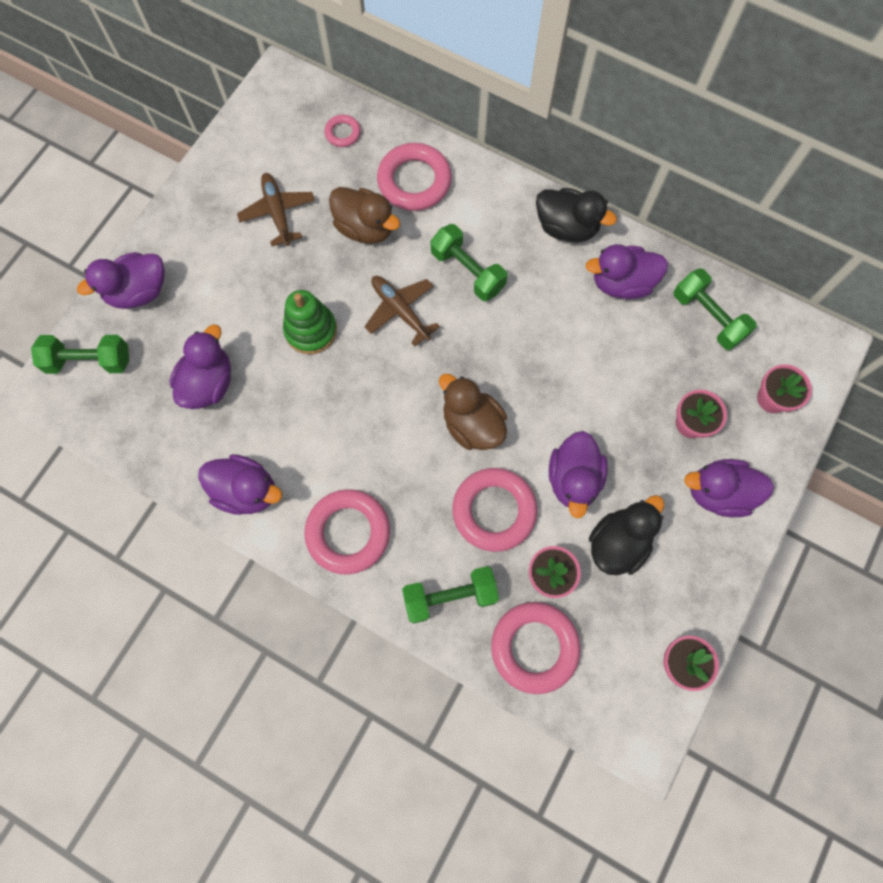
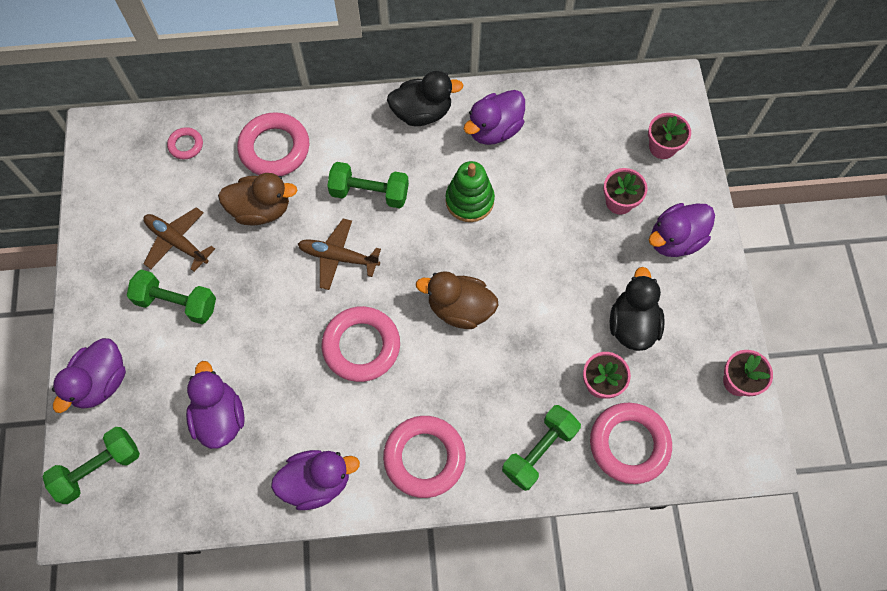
camera: 35 degrees left, 5 degrees down
(311, 330) = (276, 319): green stacking toy -> green stacking toy (469, 200)
(494, 511) = (524, 363): pink ring -> pink ring (361, 346)
(573, 479) = (566, 299): purple duck -> none
(708, 317) = (575, 116): green dumbbell -> green dumbbell (177, 303)

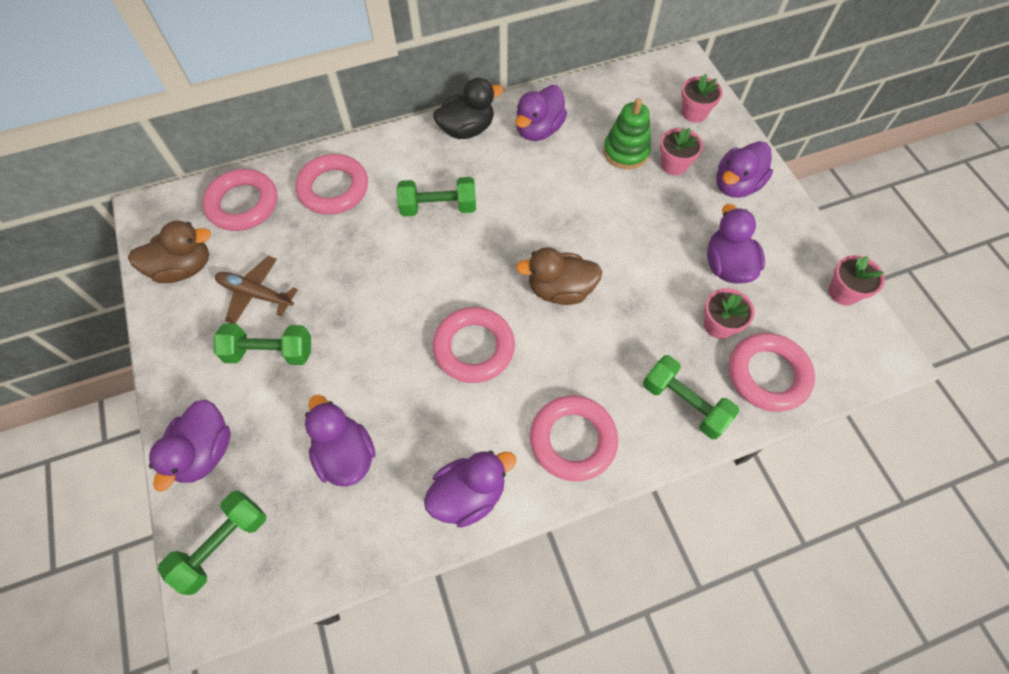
camera: 15 degrees left, 5 degrees down
(186, 145) = (243, 204): pink ring -> pink ring, size x2.01
(261, 209) = (335, 245): brown duck -> brown duck (184, 268)
(338, 257) = (425, 271): brown plane -> none
(469, 200) = (536, 193): green stacking toy -> green stacking toy (625, 152)
(539, 451) = (684, 403): green dumbbell -> green dumbbell turned 75 degrees counterclockwise
(632, 324) = (727, 266): black duck -> purple duck

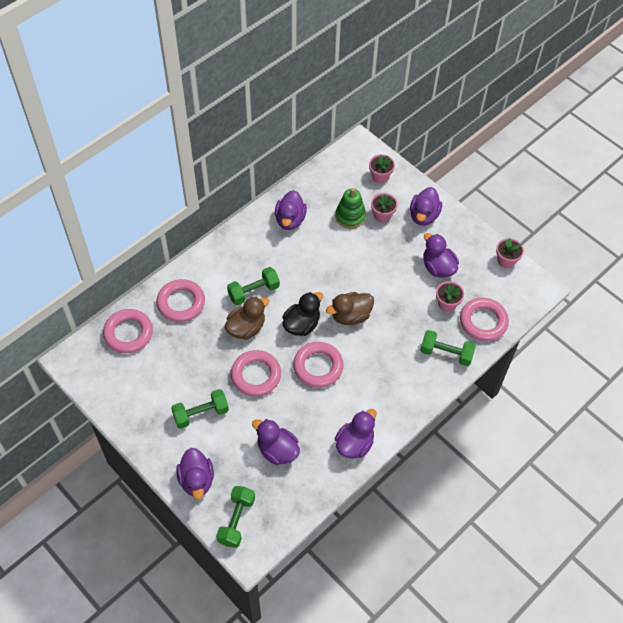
camera: 25 degrees left, 5 degrees down
(184, 268) = (116, 386): brown duck -> brown duck (246, 328)
(256, 294) = (171, 384): brown plane -> none
(467, 129) = (245, 235): black duck -> black duck (301, 325)
(573, 440) = (396, 395): pink ring -> pink ring (256, 375)

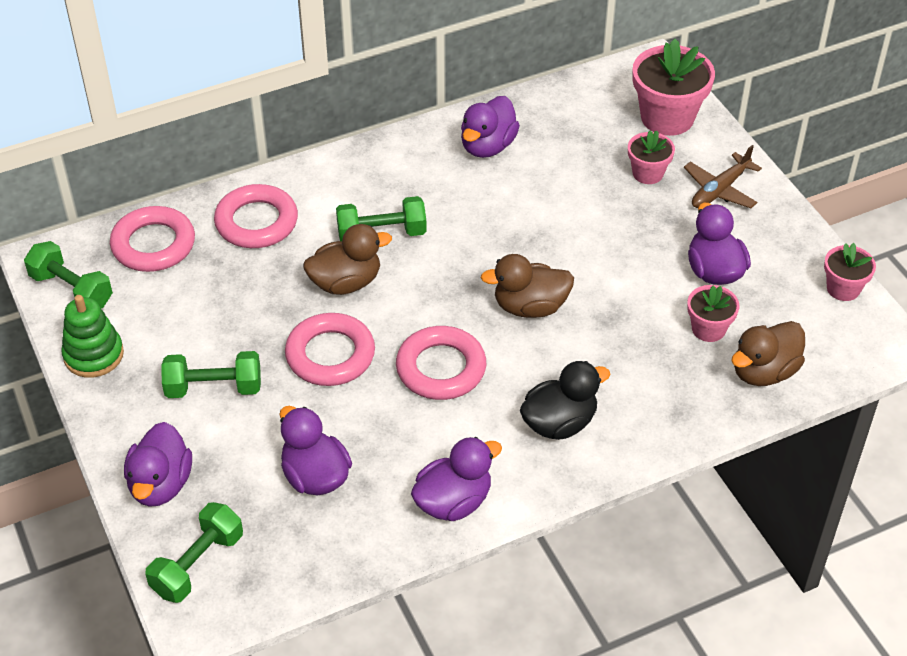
camera: 20 degrees right, 10 degrees down
(301, 325) = (440, 300): black duck -> black duck (559, 423)
(350, 216) = (591, 163): green stacking toy -> green stacking toy (93, 355)
(380, 176) = (667, 117): pink flower pot -> pink flower pot, size x1.78
(423, 216) = (720, 190): purple duck -> brown plane
(446, 353) = (676, 404): green dumbbell -> green dumbbell (71, 290)
(483, 321) = (764, 372): pink ring -> brown duck

